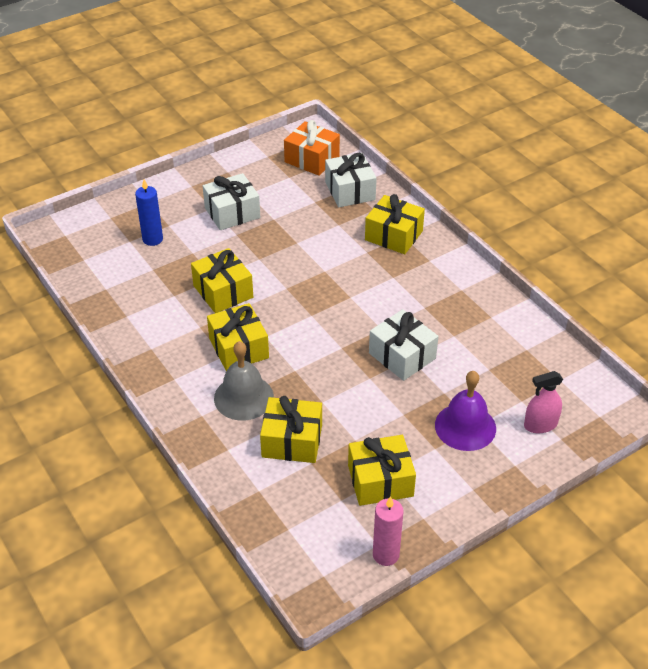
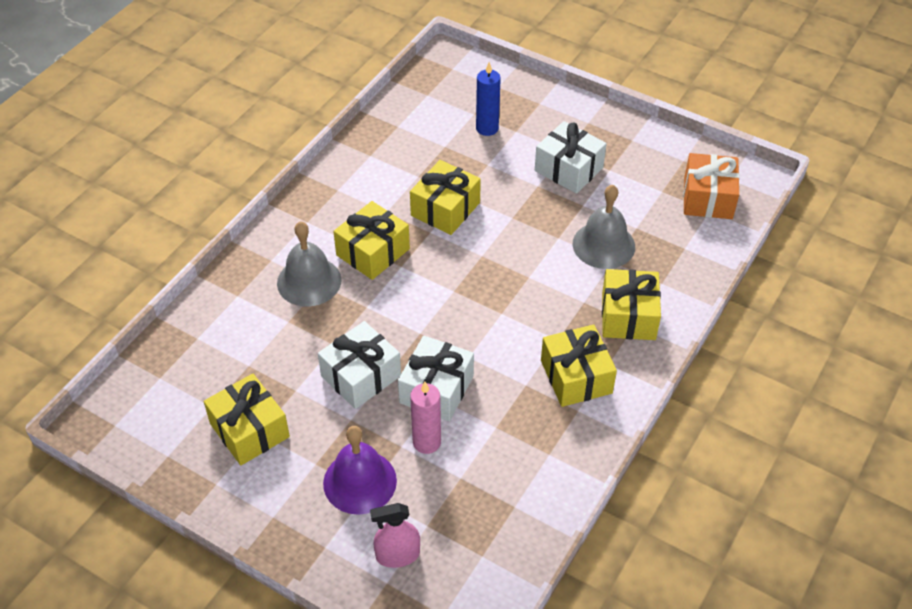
camera: 65 degrees right, 5 degrees up
(292, 441) = (270, 340): yellow gift -> yellow gift (576, 377)
(320, 223) = (603, 245): none -> grey bell
(350, 191) = (678, 250): white gift -> white gift (361, 376)
(386, 555) = (157, 467): pink candle -> pink candle (427, 442)
(540, 425) = (398, 555): pink spray bottle -> pink spray bottle turned 60 degrees counterclockwise

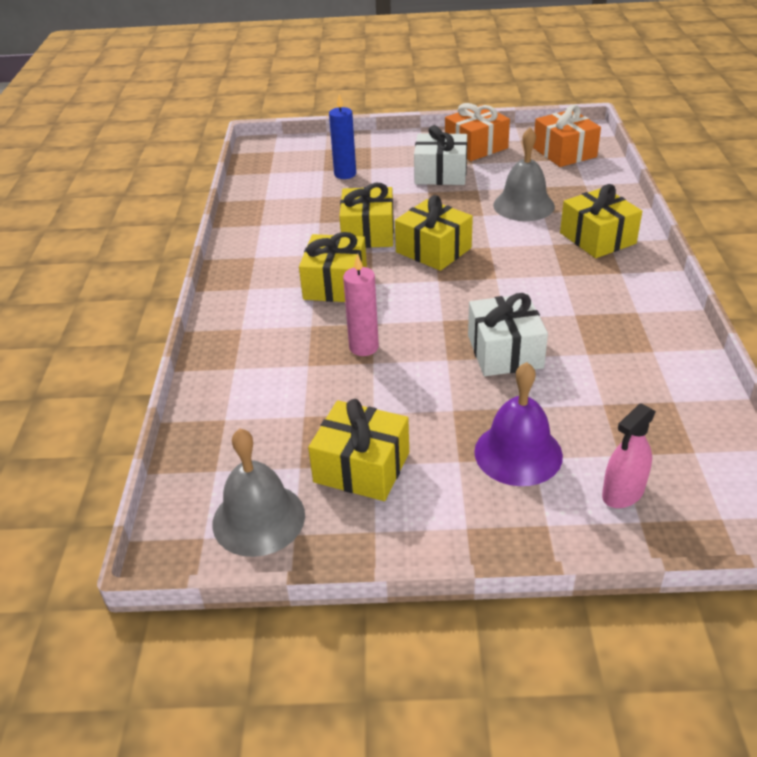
camera: 30 degrees left, 10 degrees down
(309, 281) = (297, 328): grey bell -> grey bell (258, 519)
(361, 376) = (425, 373): white gift -> none
(427, 442) = (542, 393): pink candle -> pink candle (364, 347)
(576, 377) = (608, 291): yellow gift -> yellow gift (433, 250)
(633, 150) = (476, 147): none -> orange gift

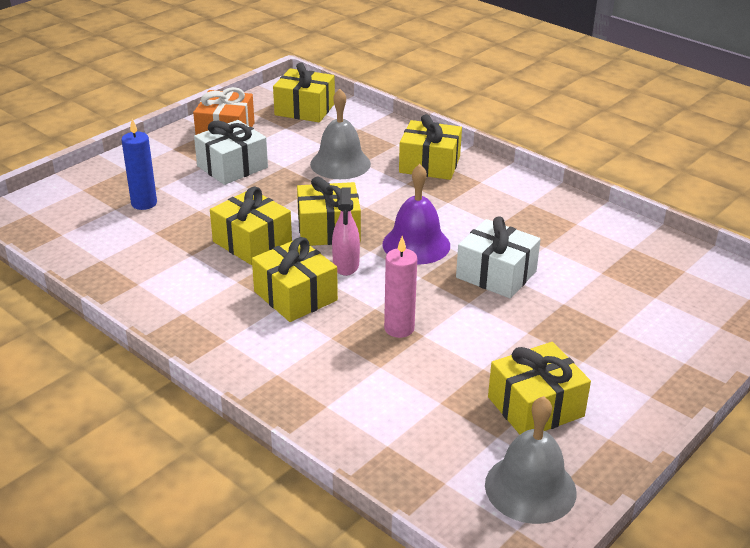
camera: 50 degrees left, 5 degrees down
(518, 453) = (606, 333): purple bell -> purple bell (416, 244)
(564, 152) = (305, 109): orange gift -> yellow gift
(623, 493) = (689, 317): pink spray bottle -> pink spray bottle (346, 265)

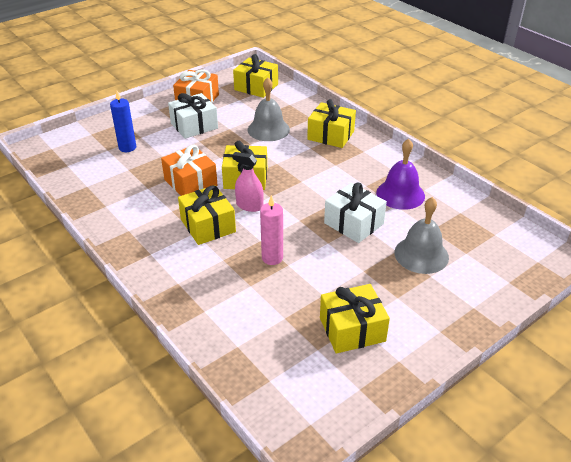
camera: 10 degrees right, 5 degrees up
(252, 242) = (190, 183): yellow gift -> orange gift
(346, 265) = (249, 206): pink spray bottle -> pink spray bottle turned 105 degrees clockwise
(416, 244) = (303, 195): purple bell -> purple bell (400, 194)
(530, 488) = (329, 393): grey bell -> grey bell (421, 254)

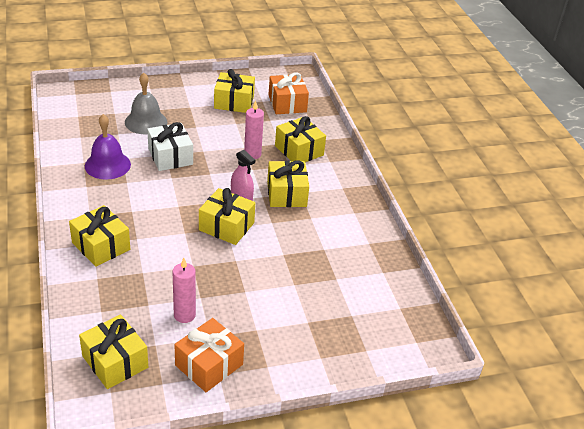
camera: 160 degrees left, 0 degrees up
(127, 147) = (328, 310): blue candle -> none
(190, 183) = (281, 240): orange gift -> orange gift (287, 103)
(194, 126) = (238, 317): white gift -> none
(222, 284) = (299, 150): none -> yellow gift
(232, 117) = (184, 315): none -> pink candle
(268, 129) = (158, 279): grey bell -> none

